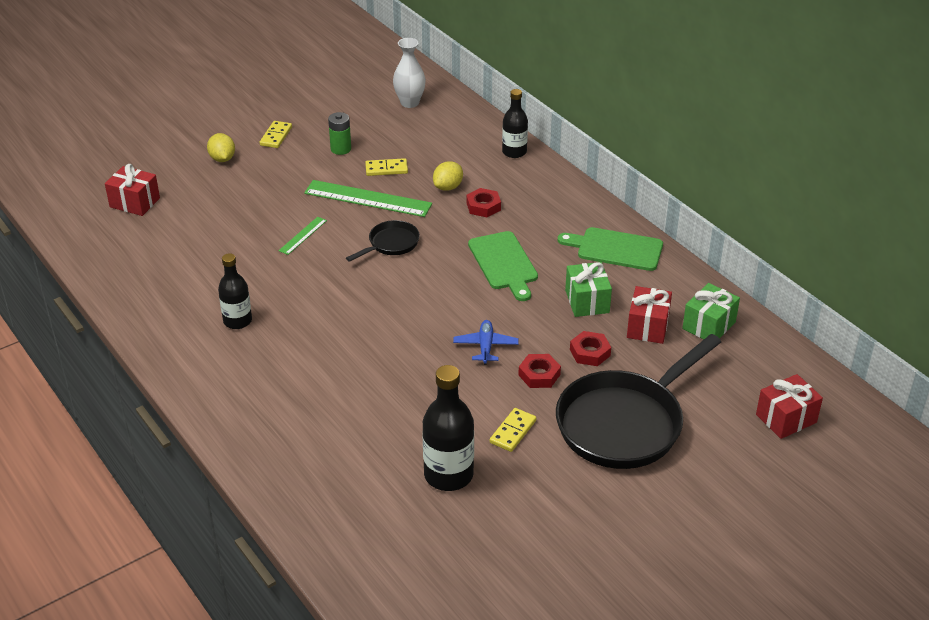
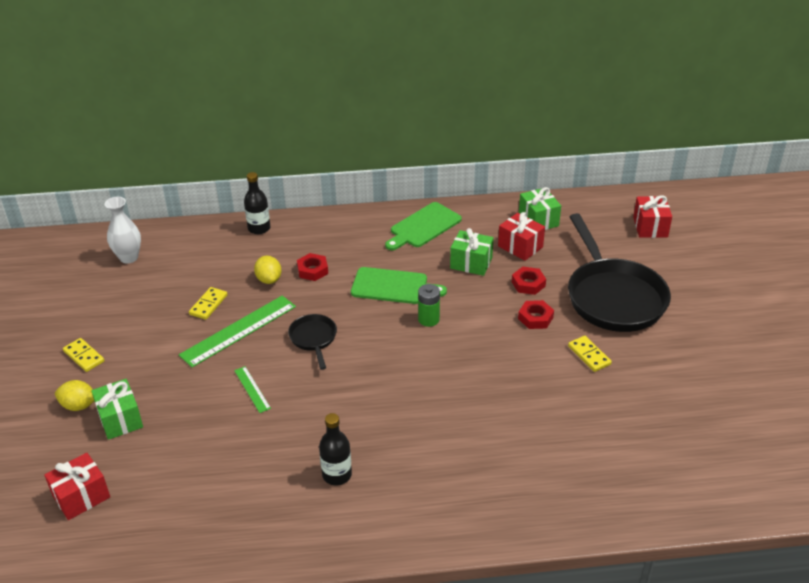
camera: 60 degrees left, 0 degrees up
(222, 185) = (120, 419): none -> green gift
(341, 149) = (150, 322): green battery -> green battery (428, 319)
(448, 475) = (616, 408): black bottle -> none
(485, 346) = (484, 333): blue plane -> none

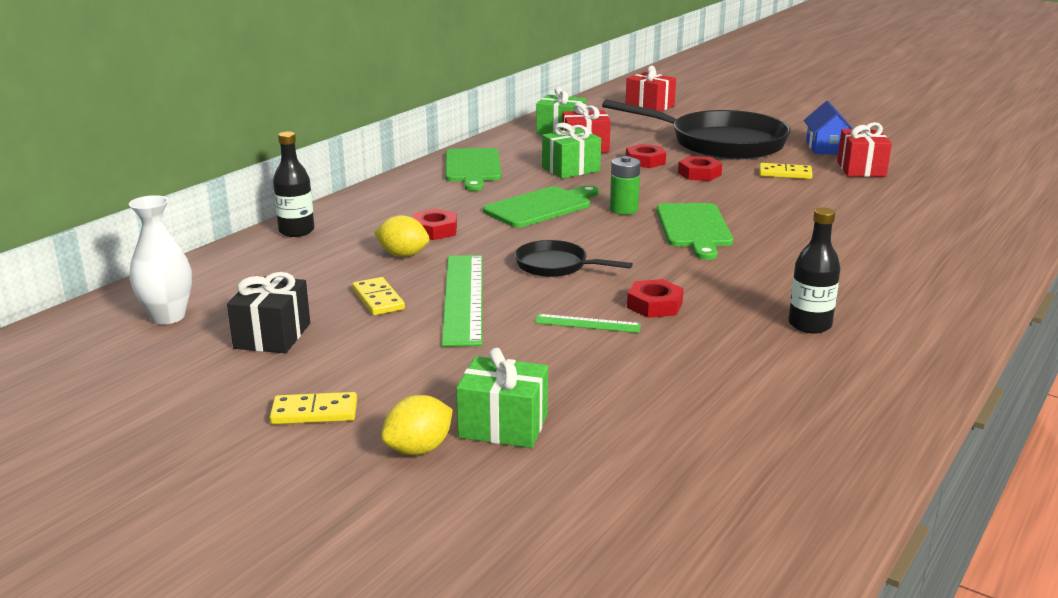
camera: 50 degrees left, 15 degrees down
(81, 496) = (627, 508): red gift -> red gift (861, 169)
(140, 298) = (272, 336): none -> black gift
(300, 401) = (654, 305): none -> red nut
(433, 362) = (694, 228): none -> green cutting board
(678, 350) = (827, 148): none -> blue house

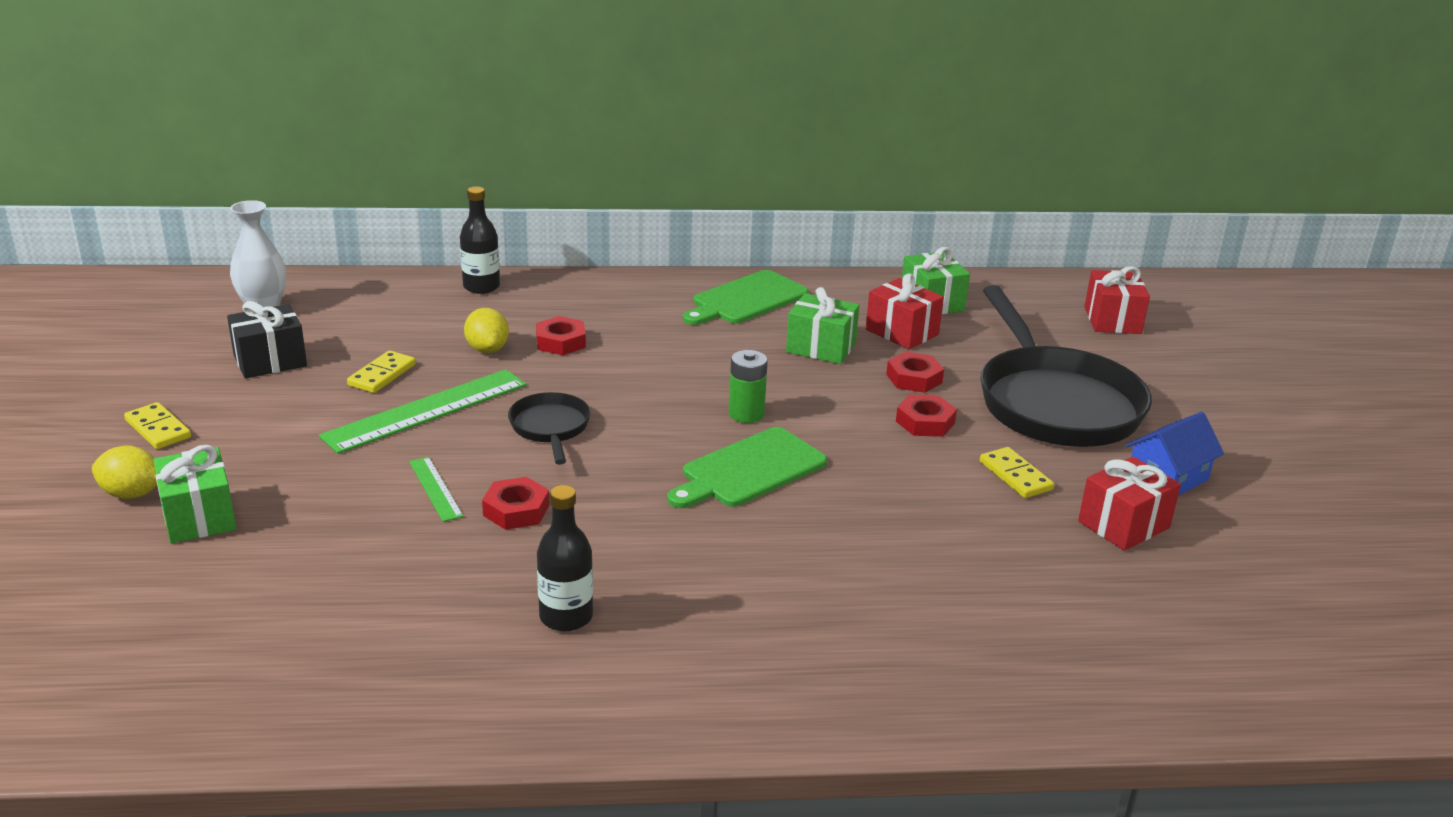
camera: 50 degrees right, 5 degrees up
(541, 207) = (690, 369): green cutting board -> none

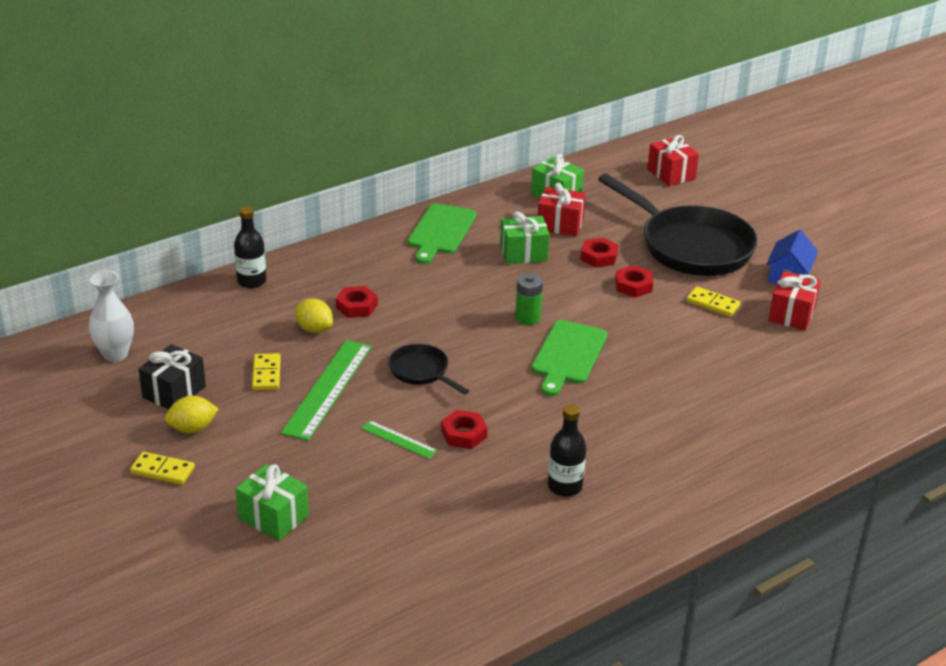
camera: 30 degrees left, 5 degrees up
(132, 494) = (208, 520): yellow lemon -> yellow lemon (192, 428)

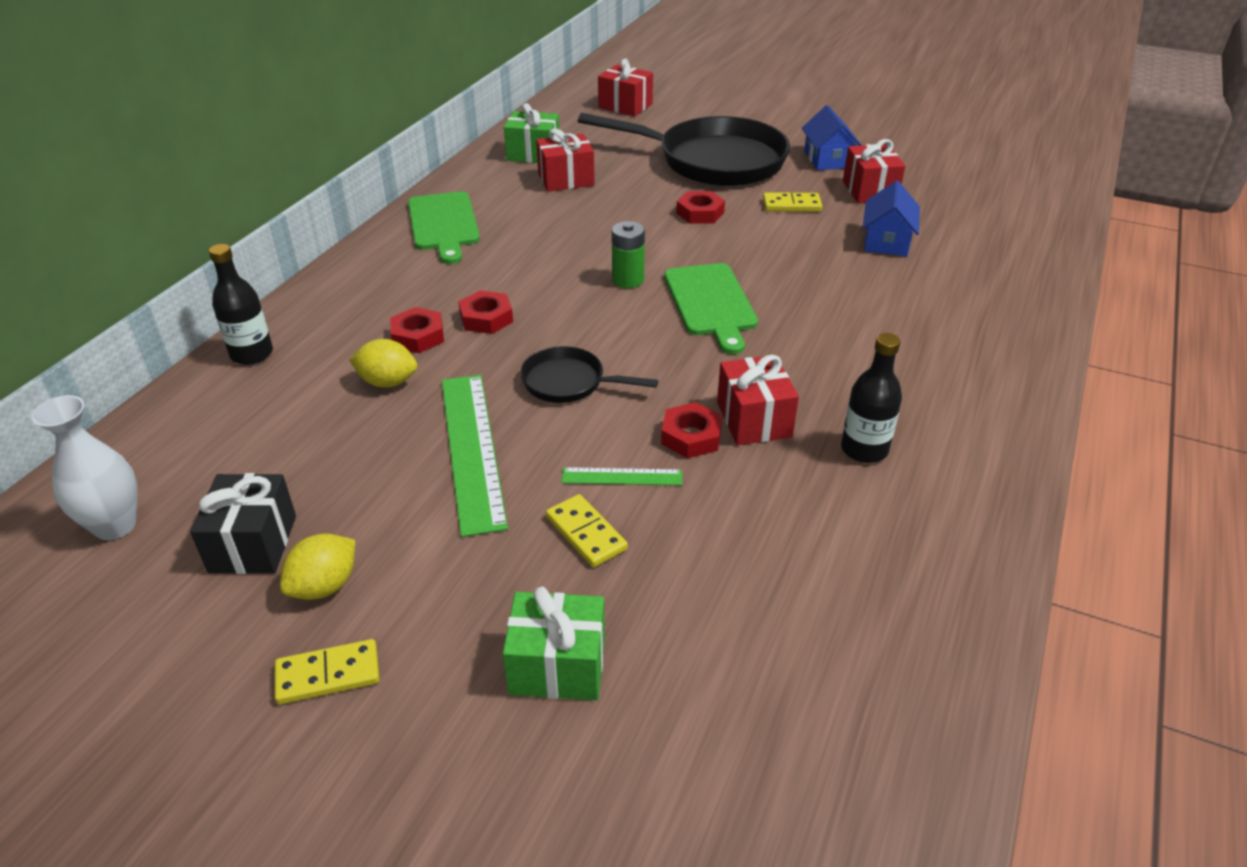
camera: 30 degrees left, 5 degrees up
(266, 374) = (371, 463): yellow domino -> yellow domino (586, 533)
(514, 440) = (754, 419): none -> red gift
(523, 253) = (556, 217): green gift -> none
(599, 257) = (637, 197): red nut -> red nut (486, 318)
(754, 358) = (886, 241): none -> blue house

